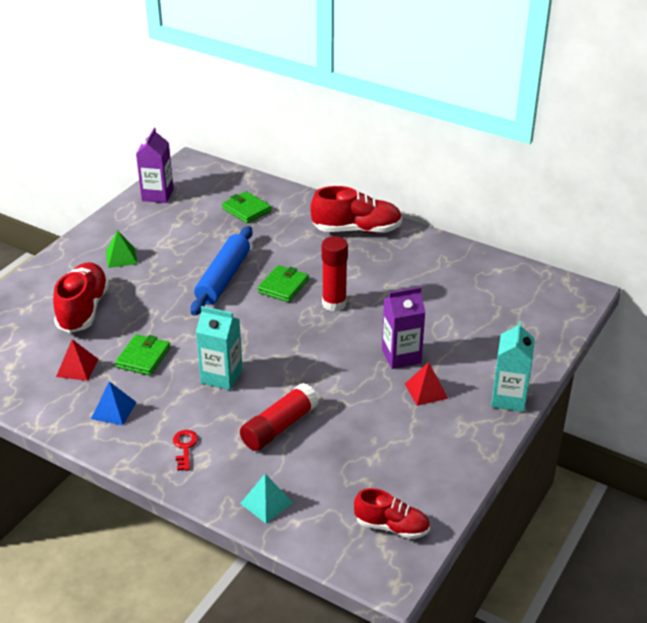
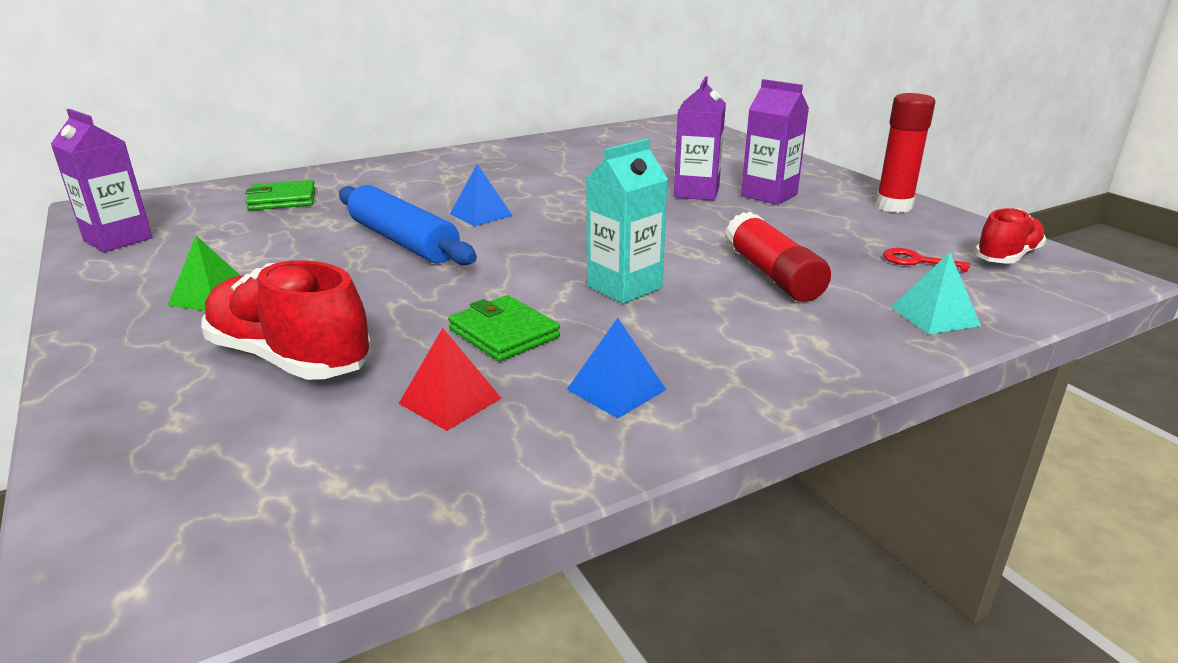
camera: 60 degrees left, 10 degrees down
(185, 447) = (769, 347): red key -> red key (917, 261)
(283, 286) = (480, 214): green wallet -> blue pyramid
(334, 303) = (557, 199): red glue stick -> red glue stick (893, 206)
(356, 230) = (437, 164): red shoe -> none
(426, 391) = (769, 195): red pyramid -> purple carton
(508, 398) = (812, 170): turquoise carton -> none

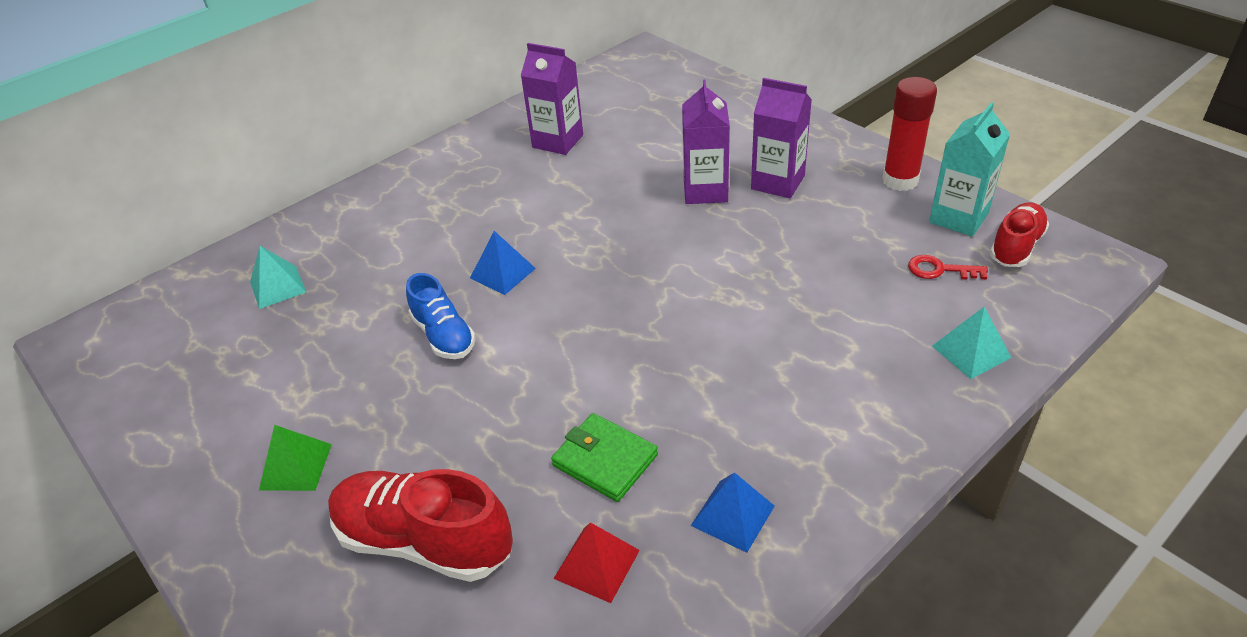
camera: 10 degrees left, 15 degrees up
(118, 239) = (138, 394): purple carton -> purple carton (557, 141)
(282, 200) = (278, 287): green wallet -> turquoise pyramid
(403, 241) = (444, 335): blue rolling pin -> blue shoe
(624, 287) = (689, 366): turquoise carton -> turquoise carton (958, 218)
(772, 275) = (817, 318): red glue stick -> none

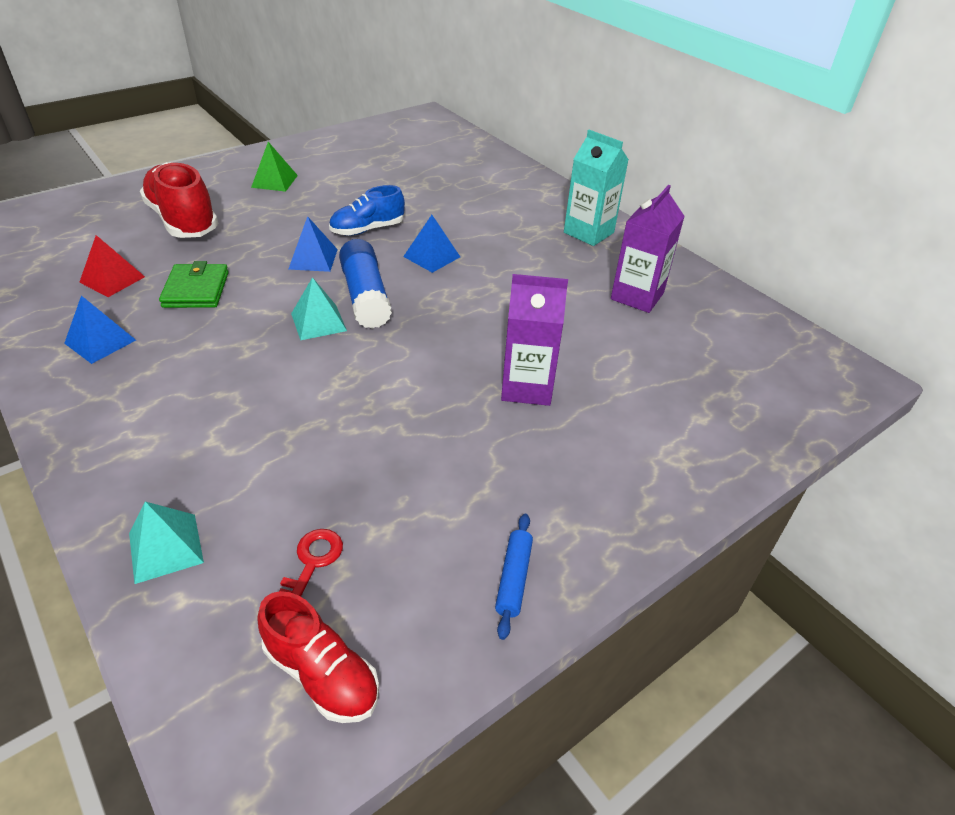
camera: 90 degrees right, 0 degrees up
(278, 287) = (452, 169): turquoise pyramid -> turquoise pyramid (318, 322)
(424, 541) = (183, 221): red shoe -> red shoe turned 60 degrees counterclockwise
(518, 369) = (313, 259): none -> blue pyramid
(591, 309) = (365, 296): none -> blue glue stick
(605, 460) = (196, 290): green wallet -> green wallet turned 45 degrees counterclockwise
(777, 182) = (532, 449): purple carton -> none
(900, 180) = (513, 578): red glue stick -> blue rolling pin
(958, 218) = (409, 623): turquoise carton -> turquoise carton (588, 232)

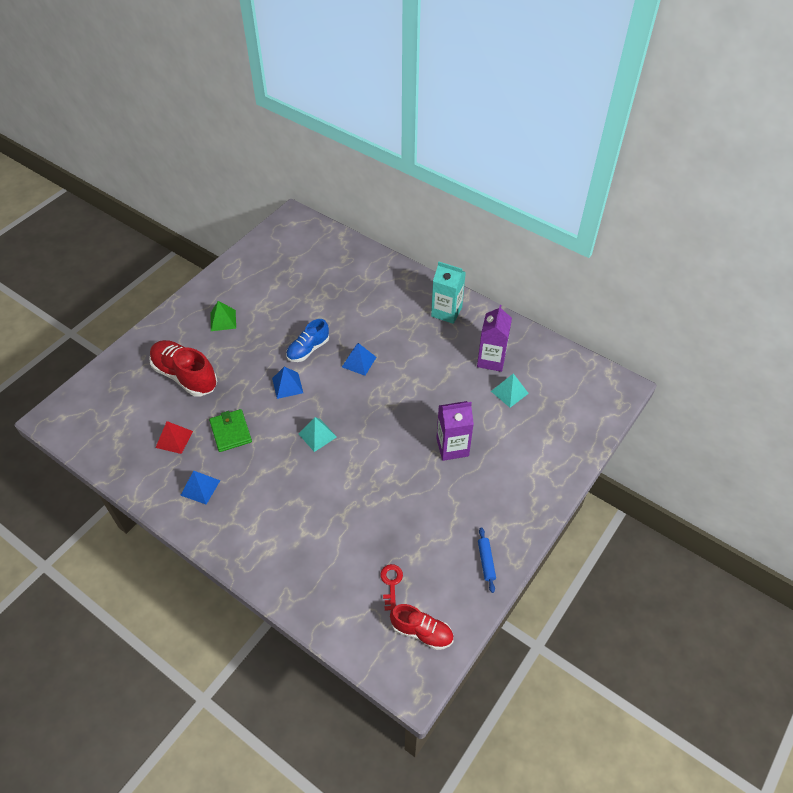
camera: 15 degrees left, 10 degrees up
(166, 547) = (318, 597): turquoise pyramid -> turquoise pyramid (509, 392)
(365, 296) = (334, 407): blue glue stick -> none

